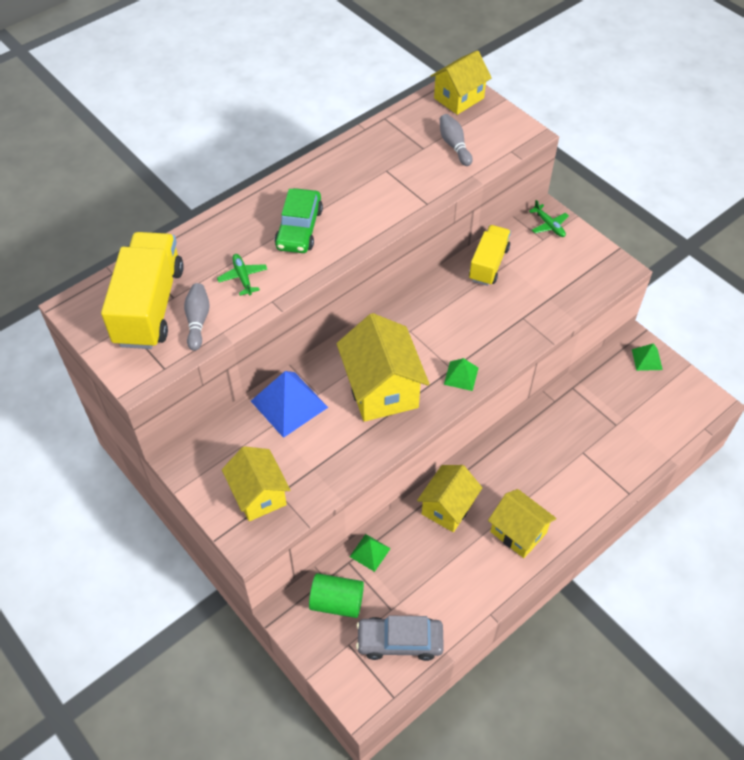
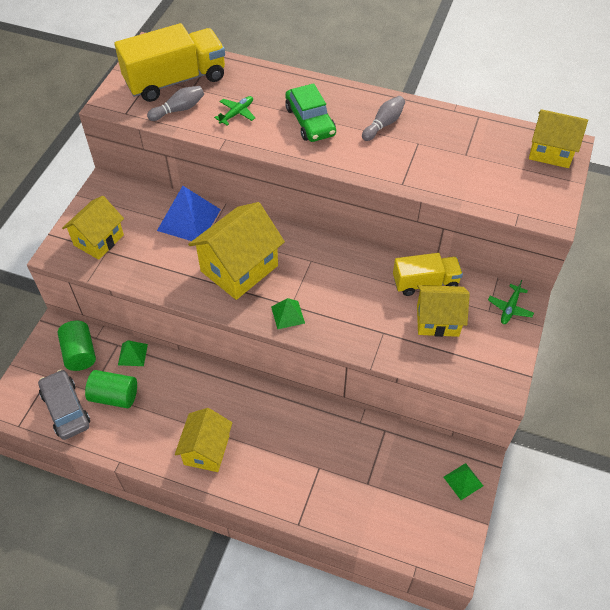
camera: 60 degrees right, 0 degrees up
(299, 228) = (310, 121): green car -> green car turned 90 degrees counterclockwise
(411, 589) = (114, 396): none -> green cylinder
(448, 507) = (202, 388): yellow house -> yellow house (437, 320)
(454, 145) = (488, 173): grey bowling pin -> grey bowling pin (383, 124)

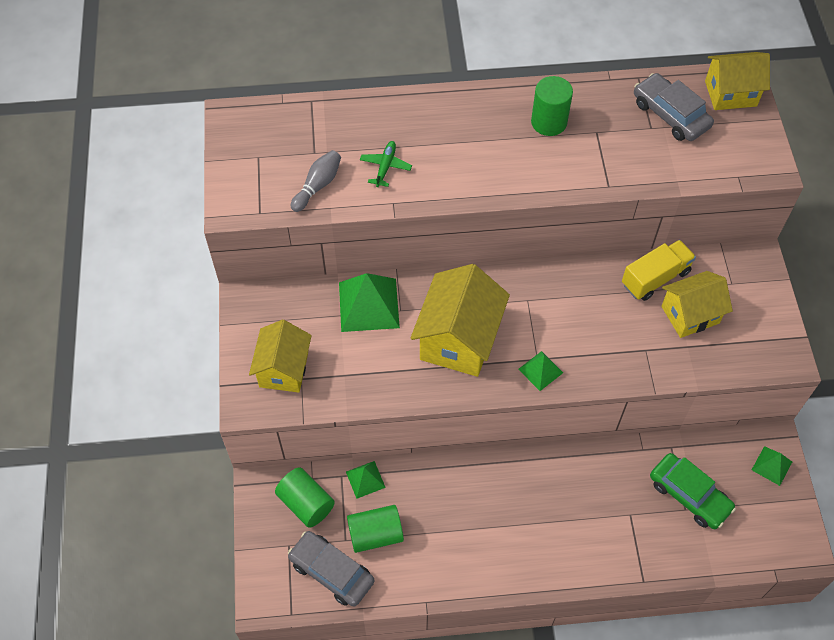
camera: 25 degrees left, 5 degrees up
(175, 80) = (289, 150): yellow truck -> none
(189, 220) = (369, 305): blue pyramid -> green pyramid
(206, 450) = (508, 548): yellow house -> none
(310, 121) = (470, 147): green car -> green car (689, 495)
(383, 124) = (549, 122): grey bowling pin -> green cylinder
(488, 150) = (670, 115): none -> grey car
(510, 308) = (750, 272): green plane -> none

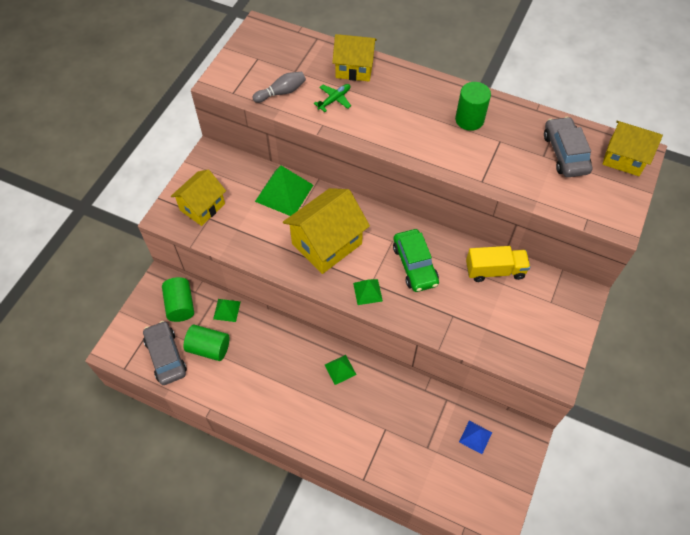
camera: 30 degrees right, 0 degrees up
(689, 495) = (437, 439): green car -> green car (415, 265)
(690, 315) = (503, 308): yellow house -> yellow house (354, 69)
(725, 470) = (475, 437): none -> blue pyramid
(772, 465) = (513, 453): green pyramid -> green pyramid (340, 369)

